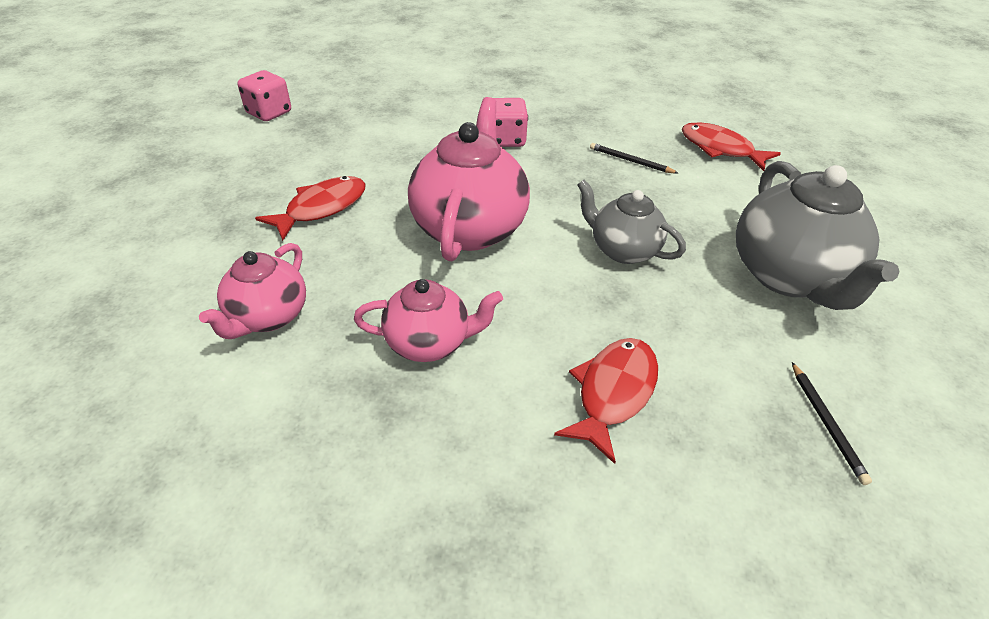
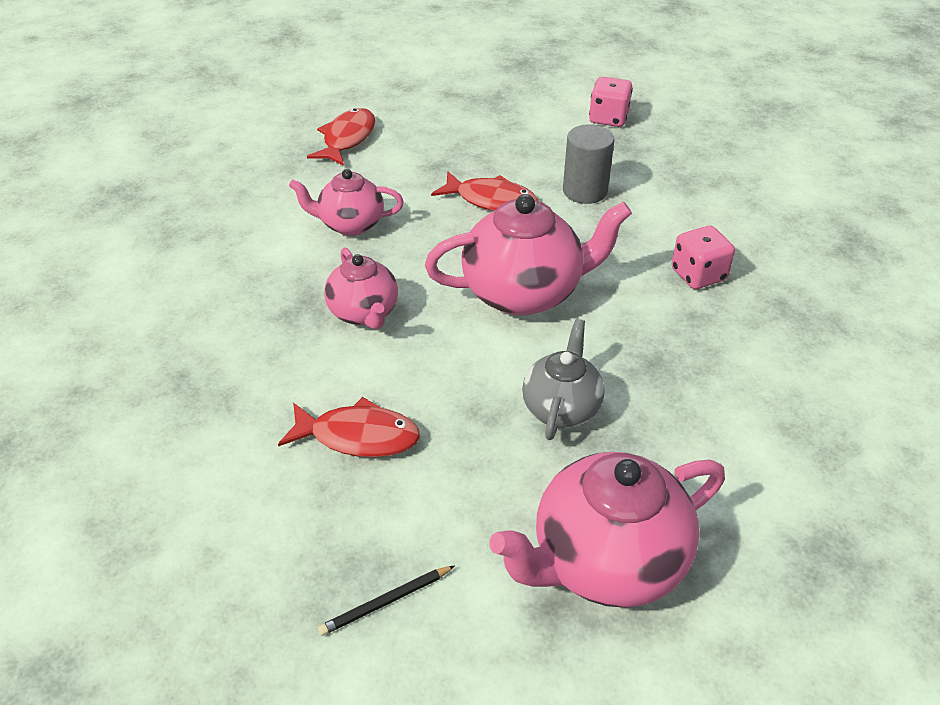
camera: 70 degrees right, 0 degrees up
(358, 155) = (585, 191): none -> grey cylinder
(630, 161) = (742, 384): black pencil -> none
(720, 149) = (852, 468): red fish -> red fish (347, 139)
(789, 276) = (606, 562): grey teapot -> pink teapot

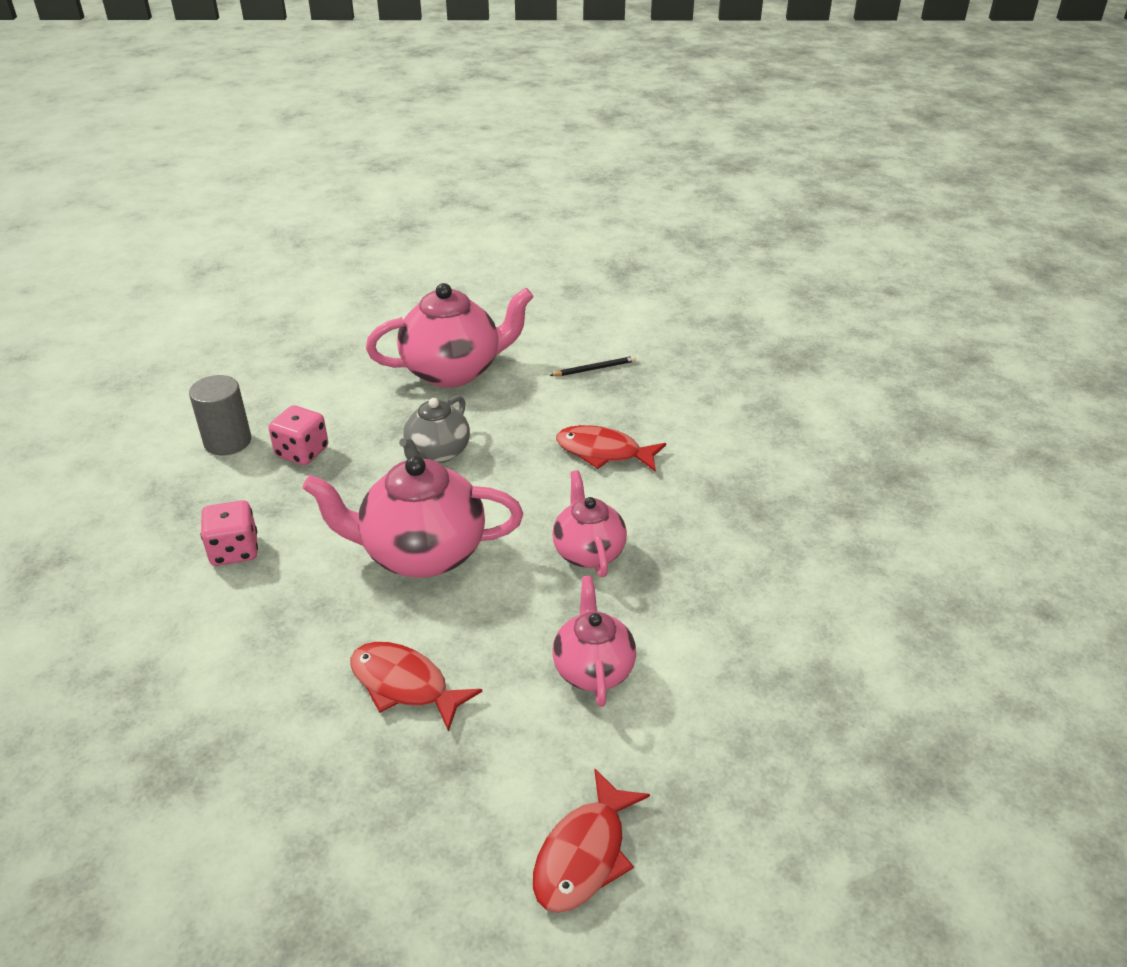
camera: 170 degrees left, 5 degrees down
(350, 224) = (593, 669): pink teapot -> pink teapot turned 105 degrees counterclockwise
(585, 191) = (277, 684): grey cylinder -> grey cylinder (228, 441)
(608, 118) = (139, 842): pink dice -> pink dice (302, 452)

